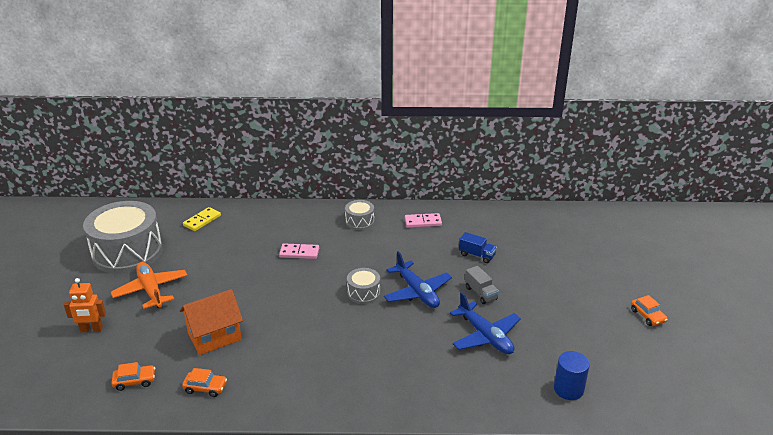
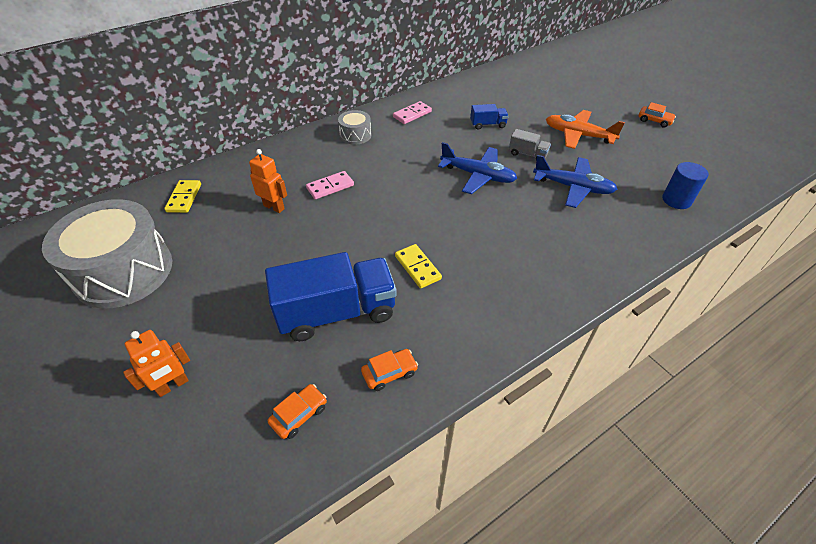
camera: 35 degrees left, 15 degrees up
(151, 290) = (203, 300): orange plane -> orange plane (578, 135)
(214, 336) = (337, 312): orange house -> blue truck
(248, 251) = (274, 207): none -> orange robot
(295, 335) = (417, 267): none -> yellow domino
(363, 293) = (434, 197): grey drum -> none

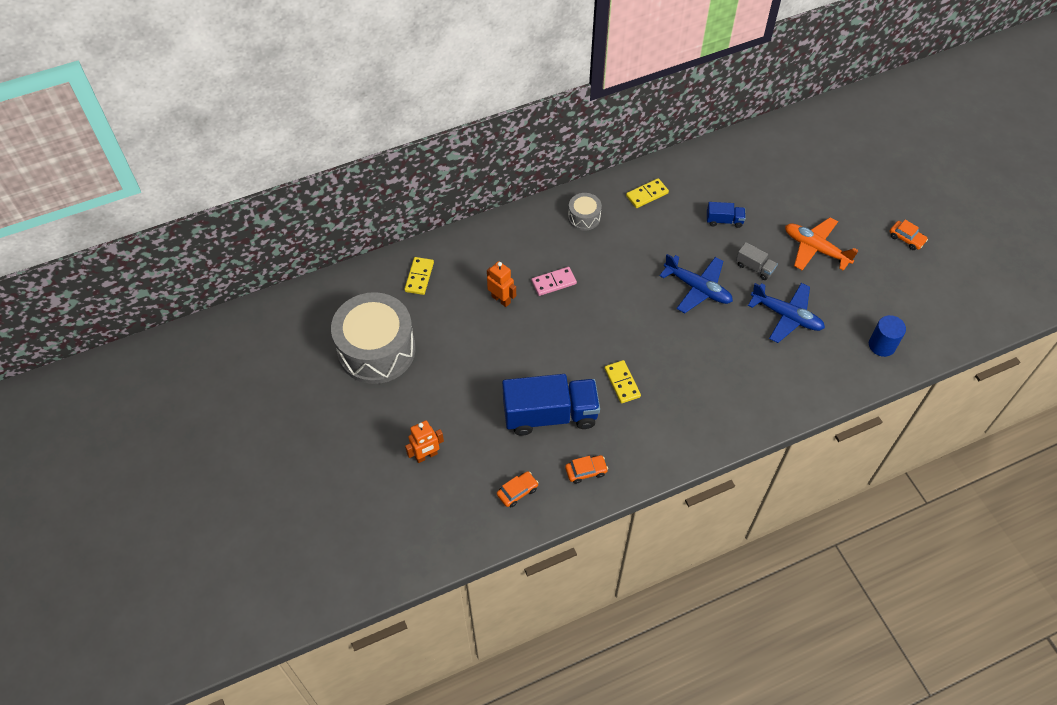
camera: 10 degrees right, 10 degrees up
(412, 114) = (647, 194): pink domino -> yellow domino

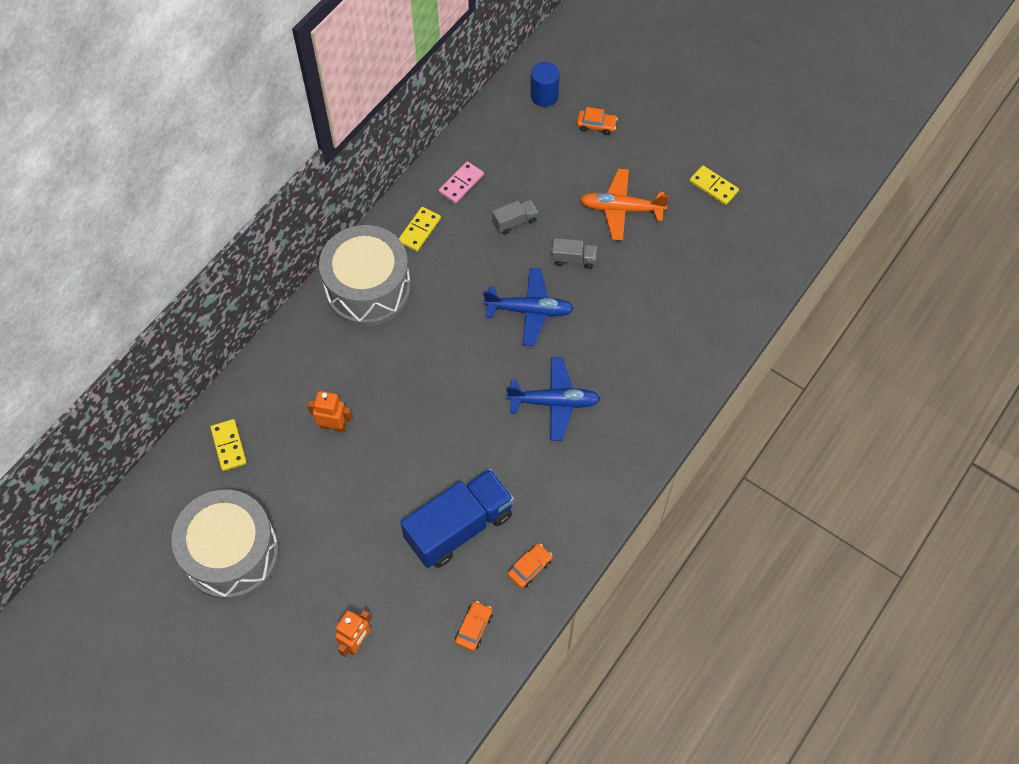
camera: 30 degrees left, 5 degrees up
(554, 282) = (378, 378): pink domino -> pink domino (461, 184)
(584, 217) = (368, 288): grey drum -> grey drum, size x2.21
(622, 383) = (512, 453): yellow domino -> yellow domino (713, 186)
(724, 220) = (514, 222): blue truck -> grey truck
(786, 316) = (632, 297): blue plane -> blue plane (554, 402)
(882, 345) = (738, 282): blue cylinder -> blue cylinder (544, 96)
(906, 238) = (701, 155): orange car -> orange car (596, 125)

